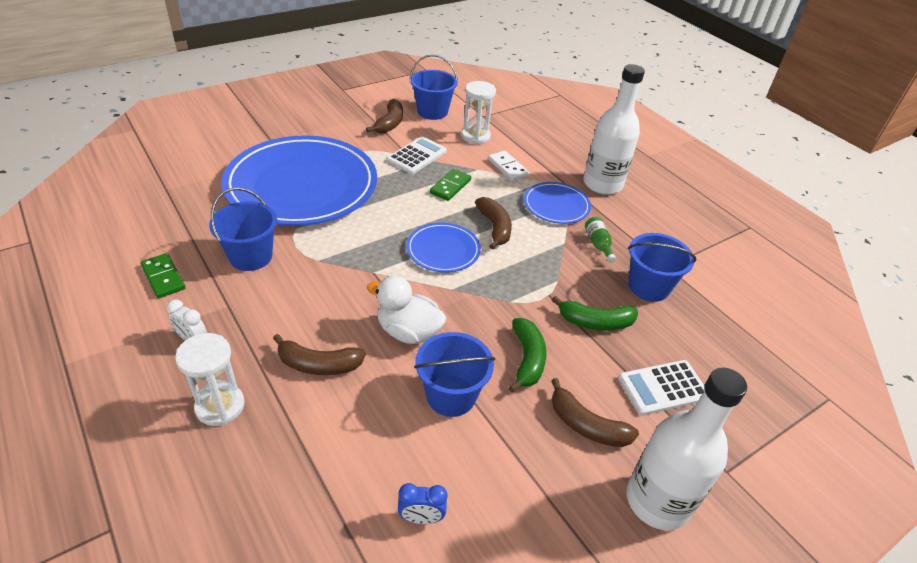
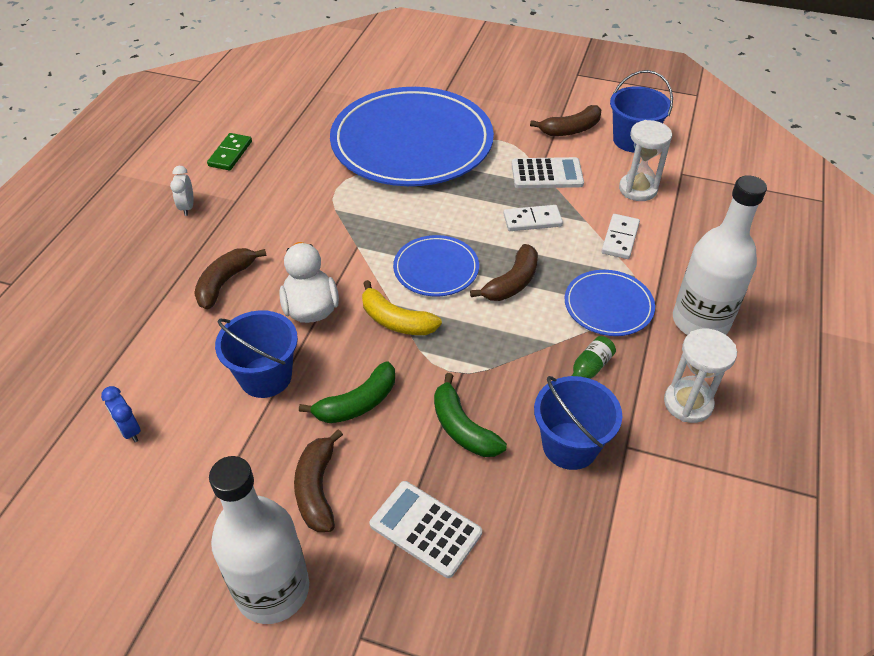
camera: 55 degrees right, 5 degrees up
(220, 406) = (141, 262): white hourglass -> white hourglass (688, 403)
(250, 256) = (298, 175): blue bucket -> none
(318, 365) = (225, 282): brown banana -> brown banana turned 60 degrees clockwise
(450, 187) = (532, 220): green domino -> white domino
(470, 296) = (396, 321): none -> yellow banana

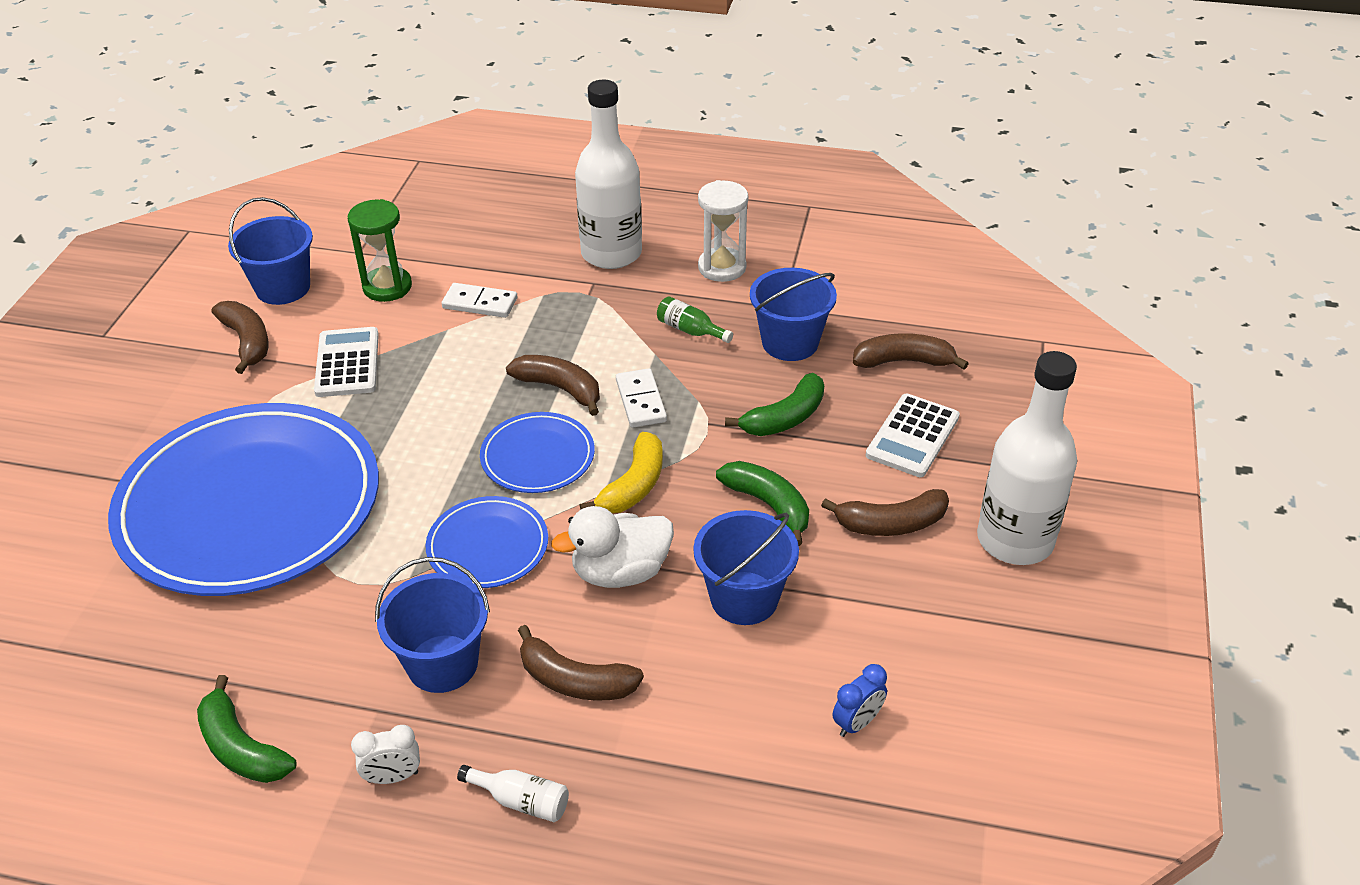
camera: 95 degrees left, 5 degrees down
(148, 257) = (521, 801): none -> white bottle
(230, 154) = (241, 748): green domino -> green banana
(260, 224) = (442, 663): none -> blue bucket
(532, 220) = (444, 374): white domino -> white domino (641, 401)
(539, 543) = (903, 361): none -> brown banana
(608, 306) = (593, 314): blue plate -> blue plate (488, 546)
(638, 189) = (387, 287): white hourglass -> green hourglass

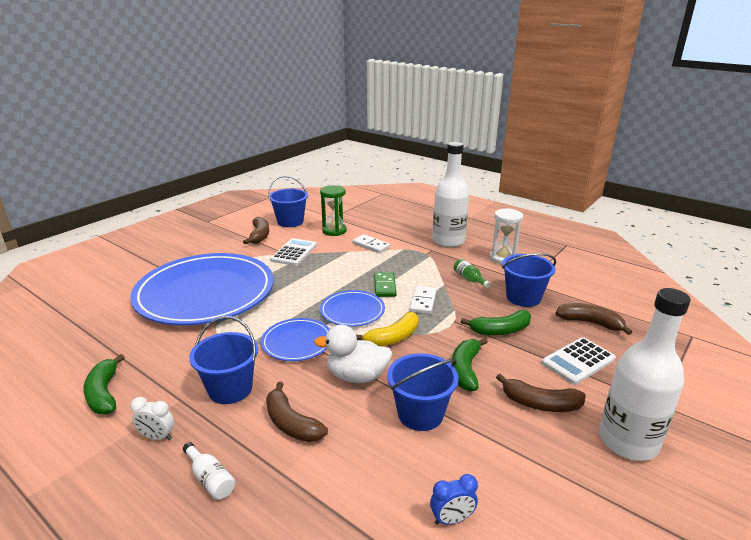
camera: 25 degrees right, 15 degrees down
(560, 388) = (384, 286): brown banana -> green domino
(768, 505) = (465, 370): green banana -> green banana turned 150 degrees counterclockwise

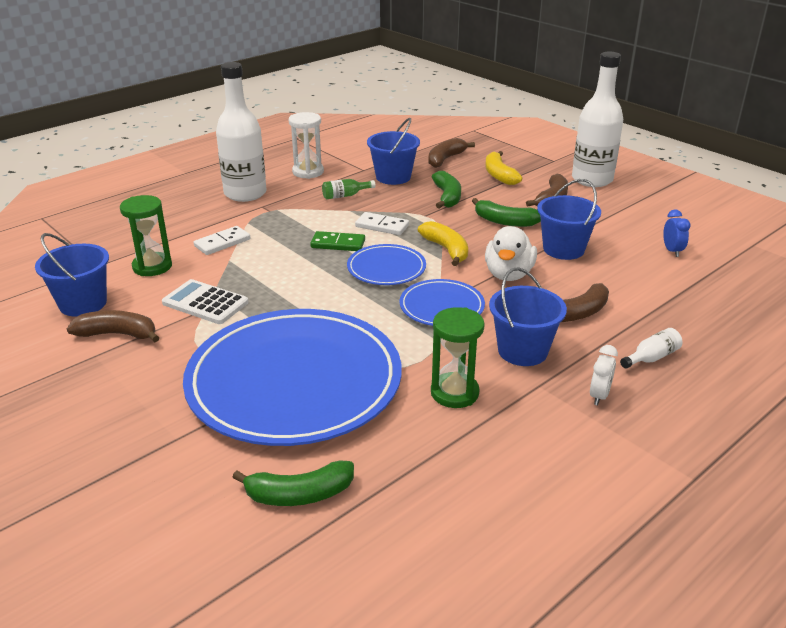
camera: 80 degrees left, 5 degrees up
(104, 393) = (524, 449): green banana -> green banana (299, 494)
(180, 357) = (454, 393): none -> green hourglass
(578, 361) = (499, 175): white calculator -> yellow banana

